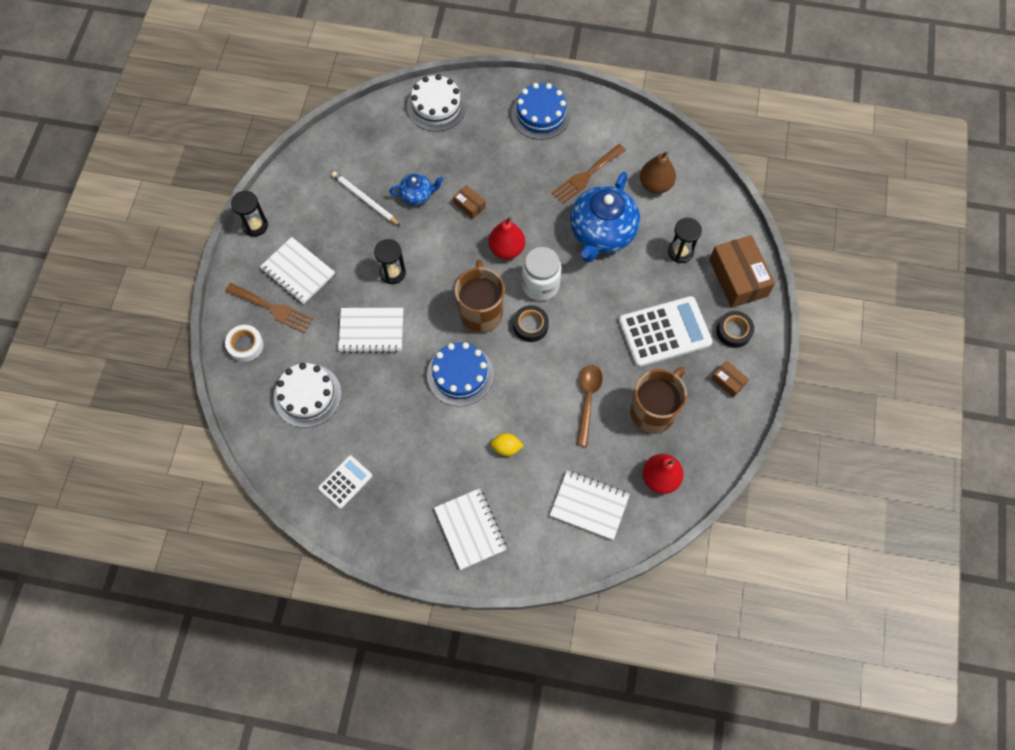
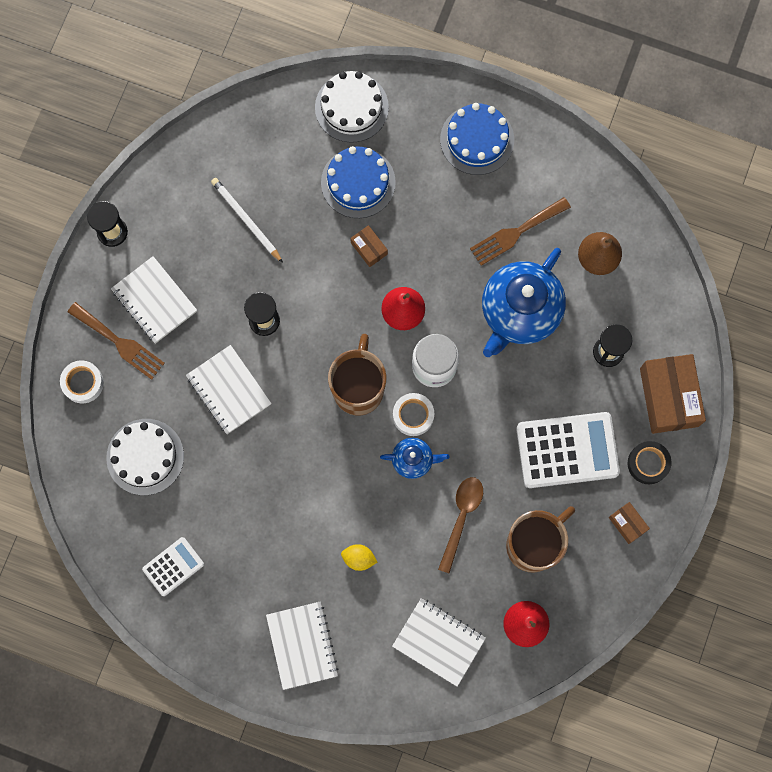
camera: 10 degrees right, 10 degrees up
(371, 331) = (229, 390): white notebook -> white notebook turned 45 degrees clockwise
(417, 195) = (309, 224): blue teapot -> blue teapot (413, 460)
(460, 374) = (321, 461): blue cake -> blue cake (358, 182)
(530, 326) = (413, 415): black tape -> white tape

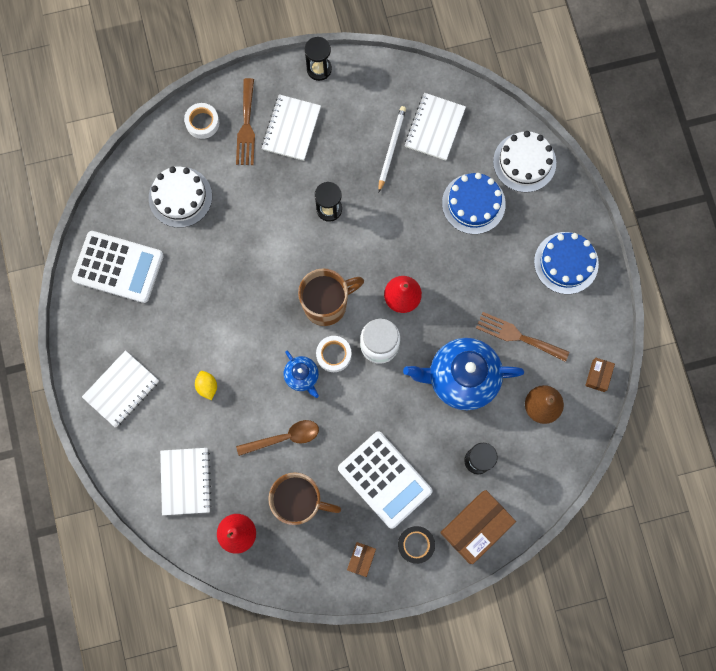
camera: 55 degrees right, 0 degrees up
(173, 566) = (118, 267): white calculator -> white calculator, size x1.85
(229, 390) = (264, 219): white notebook -> white notebook (434, 127)
(369, 248) = (431, 243): brown box -> brown box (598, 376)

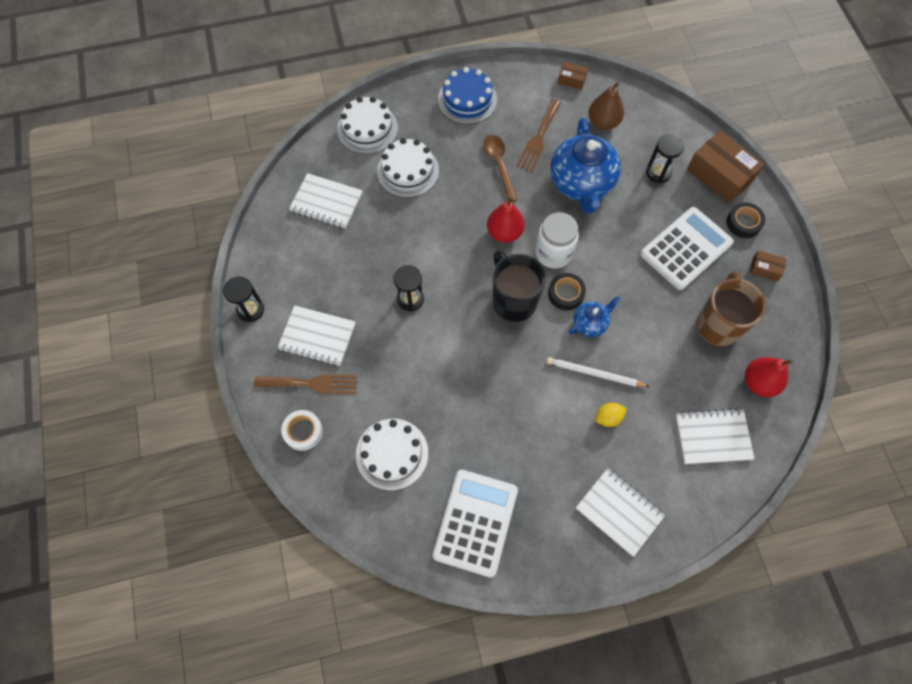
camera: 90 degrees left, 10 degrees down
(284, 438) = (655, 340): brown spoon -> brown spoon (499, 165)
(327, 304) = (513, 300): brown mug -> black mug
(334, 355) = (565, 294): white tape -> black tape
(391, 148) = (346, 241): white pencil -> white pencil (594, 374)
(473, 203) = (408, 171): blue cake -> white cake

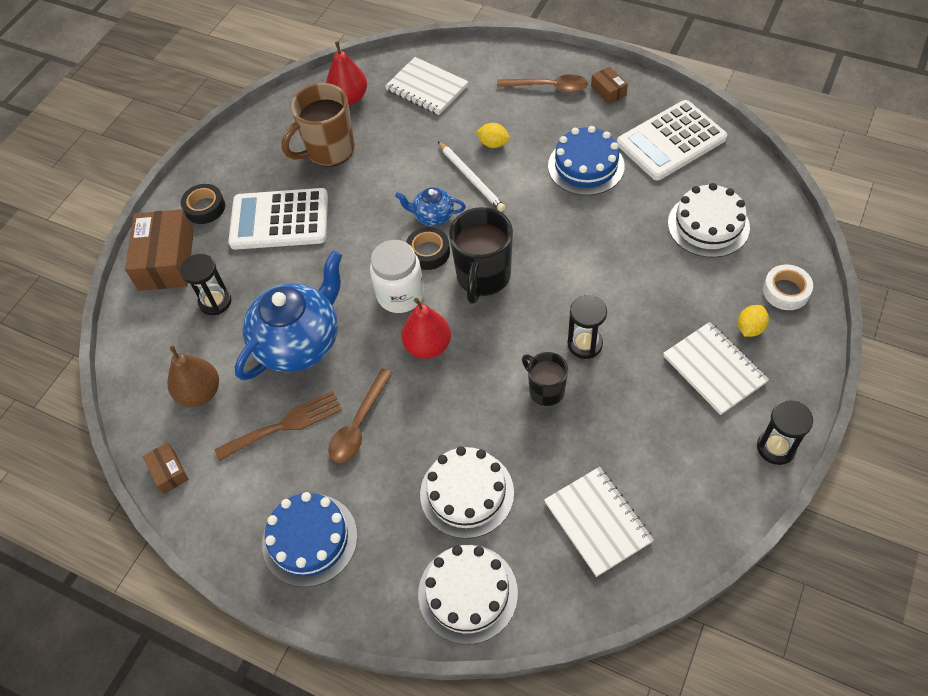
camera: 135 degrees left, 10 degrees down
(311, 383) = (750, 328): brown fork -> yellow lemon
(411, 254) = (545, 390): none -> black mug
(521, 446) = (586, 166): none -> blue cake
(619, 512) = (548, 87): white notebook -> brown spoon
(765, 269) = (238, 164): brown box -> brown box (608, 91)

